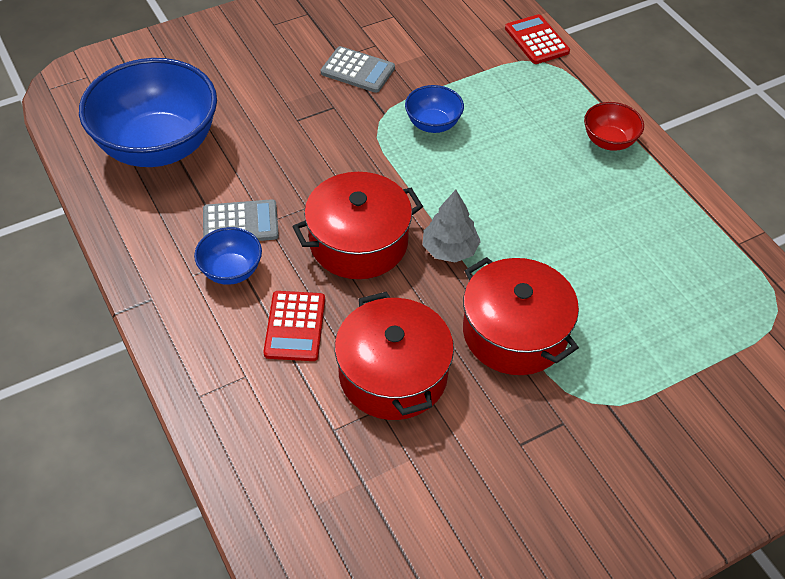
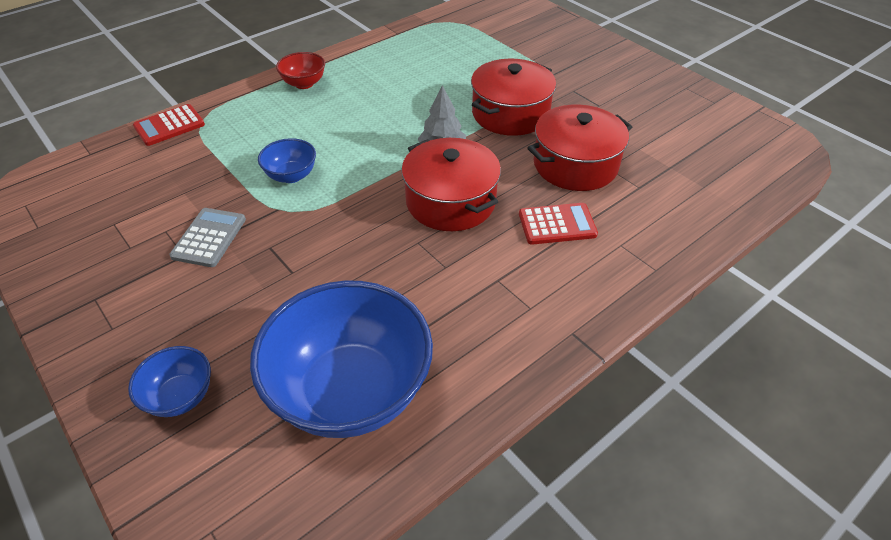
camera: 100 degrees left, 5 degrees down
(231, 271) = (514, 279): blue bowl -> blue bowl (180, 396)
(240, 223) = (452, 286): grey calculator -> none

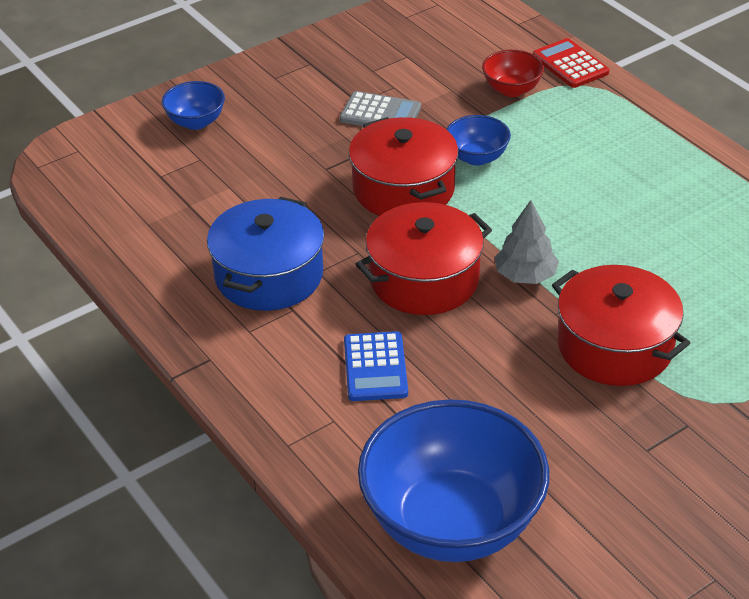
camera: 95 degrees right, 5 degrees down
(304, 83) = (672, 154): red bowl -> red bowl (511, 89)
(351, 391) = (177, 211): blue bowl -> blue bowl (452, 523)
(453, 301) = (269, 275): none -> blue pot
(557, 224) = (375, 367): red calculator -> blue calculator
(575, 165) = (493, 400): red pot -> red pot (403, 189)

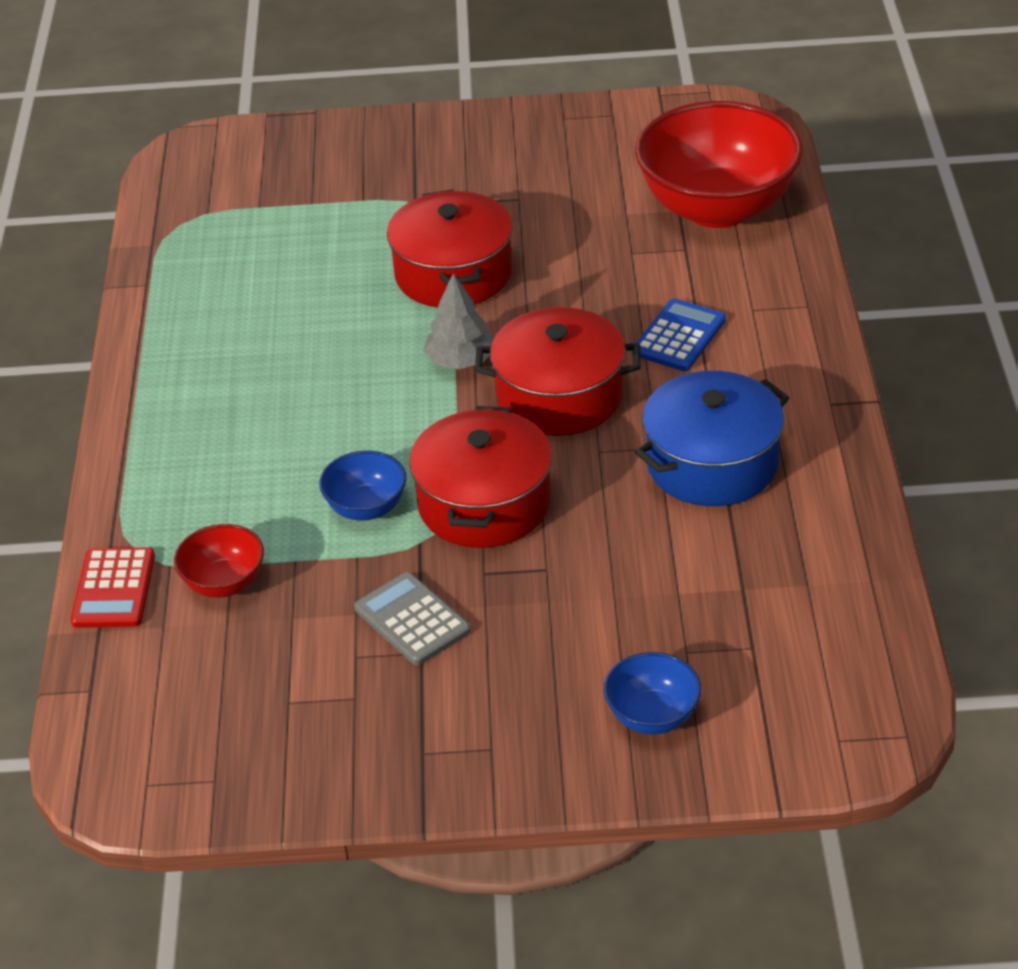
camera: 145 degrees left, 0 degrees up
(452, 523) = (717, 208): blue bowl -> red bowl

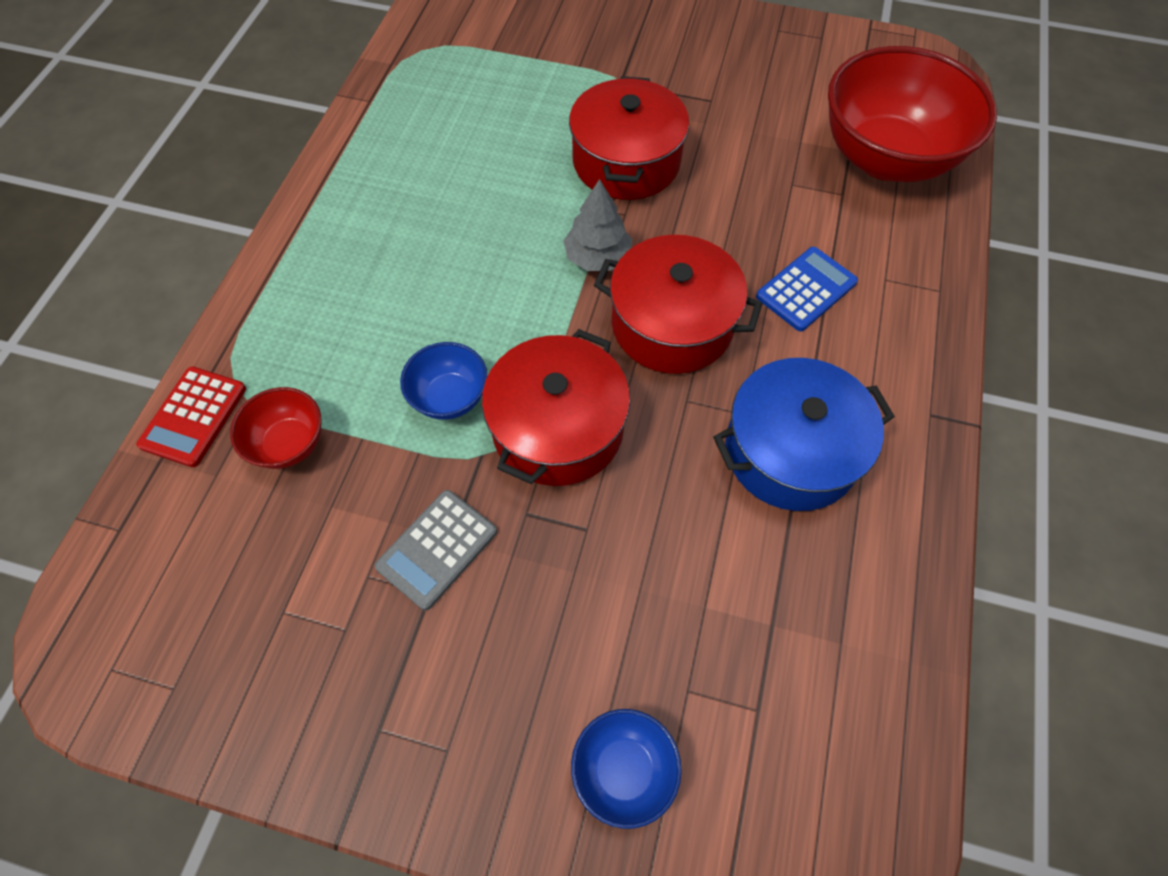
camera: 15 degrees right, 20 degrees up
(412, 620) = (437, 549): grey calculator -> grey calculator turned 120 degrees counterclockwise

